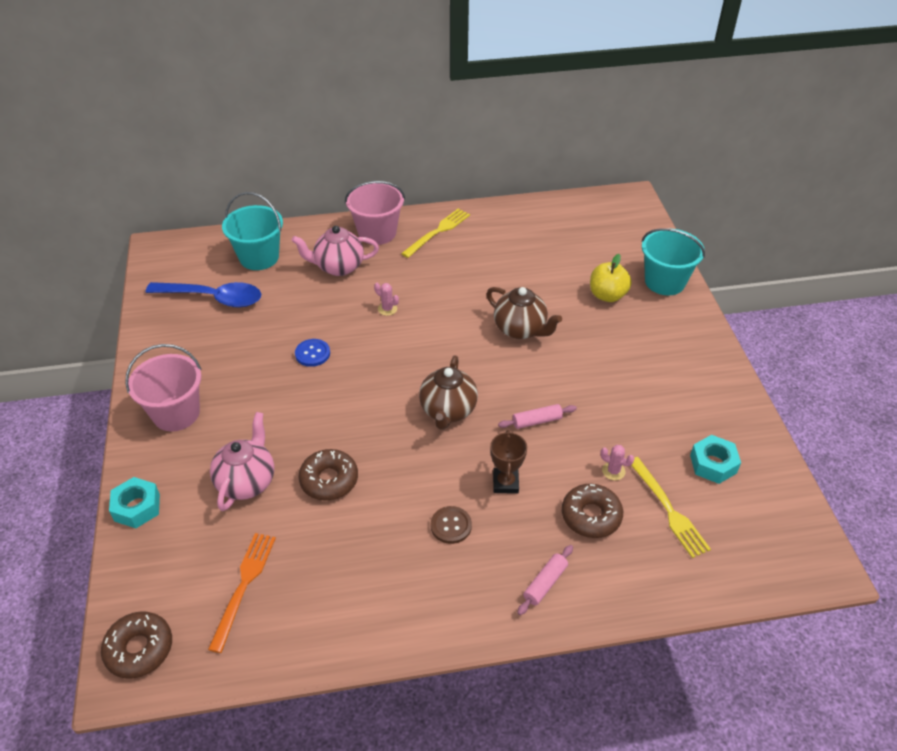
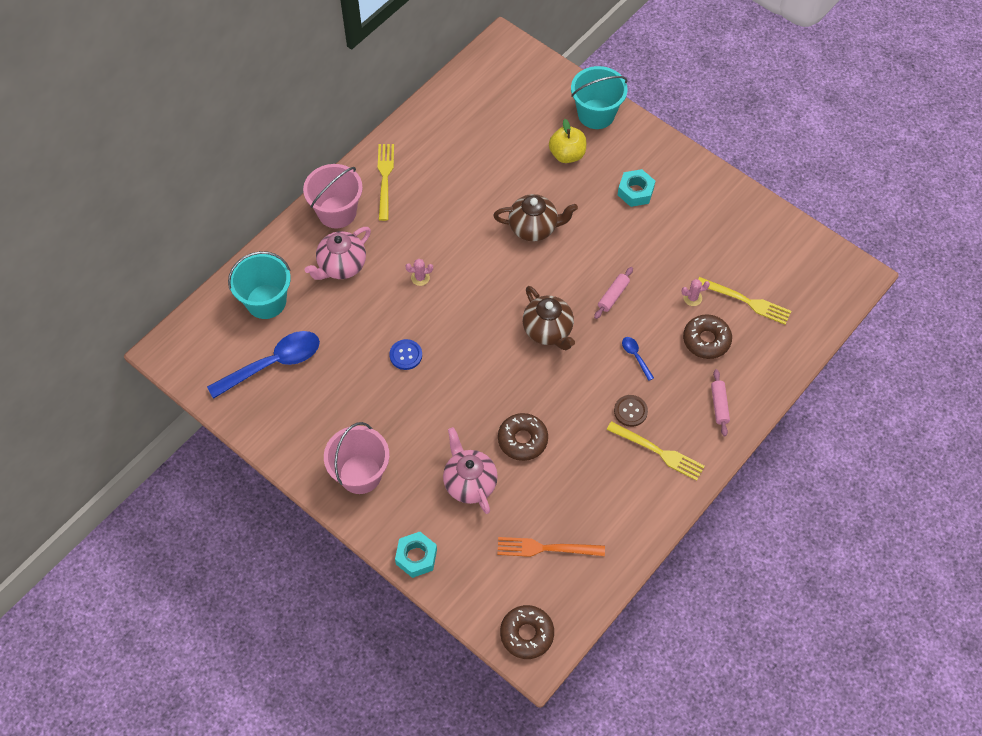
camera: 40 degrees left, 15 degrees up
(244, 586) = (546, 548): orange fork -> orange fork turned 60 degrees counterclockwise
(439, 581) = (658, 452): none -> yellow fork
(505, 483) = (635, 356): brown trophy -> blue spoon
(713, 464) = (746, 248): turquoise nut -> turquoise nut (635, 192)

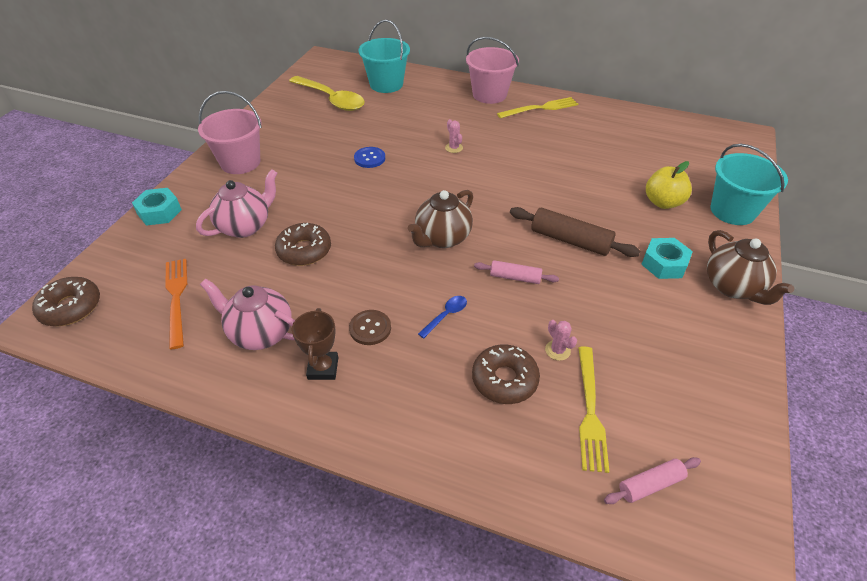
camera: 70 degrees right, 15 degrees down
(273, 364) = (331, 99): blue spoon -> yellow spoon
(341, 266) = (439, 108): pink teapot -> pink teapot (260, 333)
(534, 228) = (557, 201): brown teapot -> brown teapot (733, 287)
(586, 240) = (570, 240): none -> brown rolling pin
(658, 452) = (323, 368): yellow fork -> brown trophy
(719, 405) = (413, 418): pink rolling pin -> pink rolling pin (650, 484)

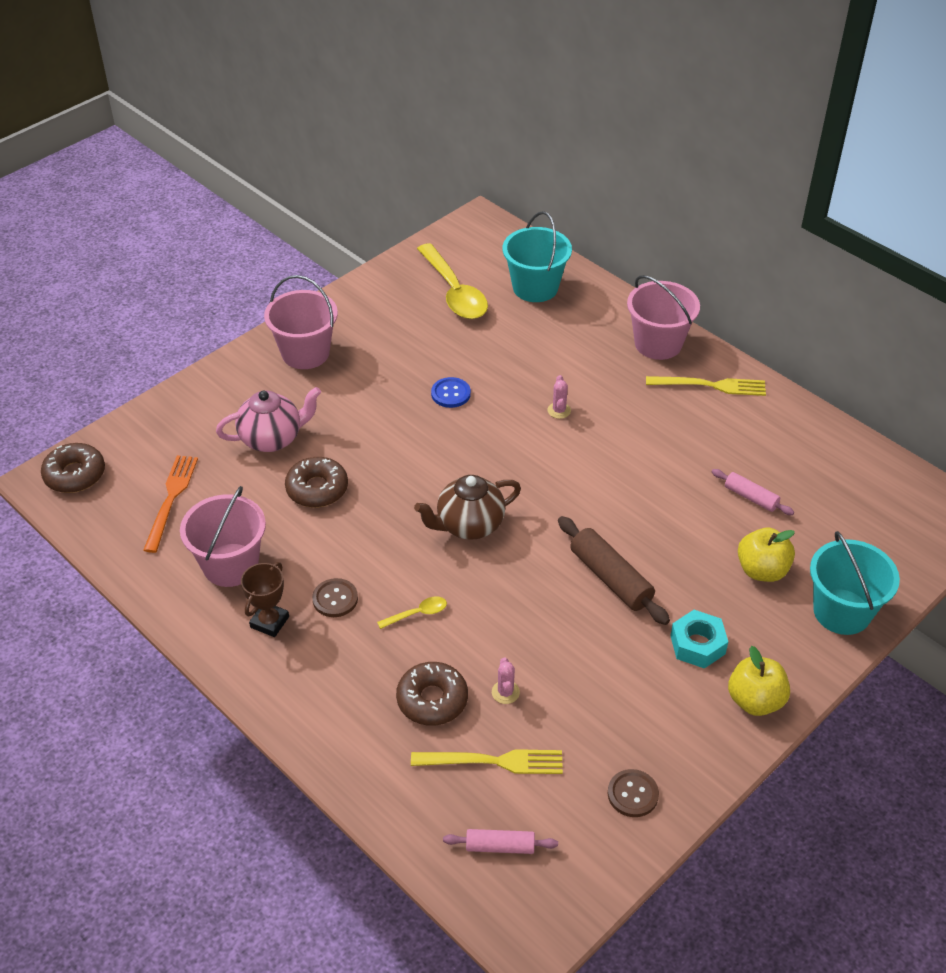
camera: 25 degrees right, 0 degrees up
(159, 212) = (195, 391): turquoise nut -> none
(260, 333) = (230, 565): pink teapot -> pink bucket
(446, 315) = (417, 613): blue spoon -> yellow spoon
(515, 277) = (517, 599): pink rolling pin -> pink rolling pin (751, 497)
(590, 411) = (493, 761): yellow fork -> yellow fork turned 120 degrees counterclockwise
(712, 391) = (632, 794): none -> brown button
(733, 287) = (755, 700): brown teapot -> yellow apple

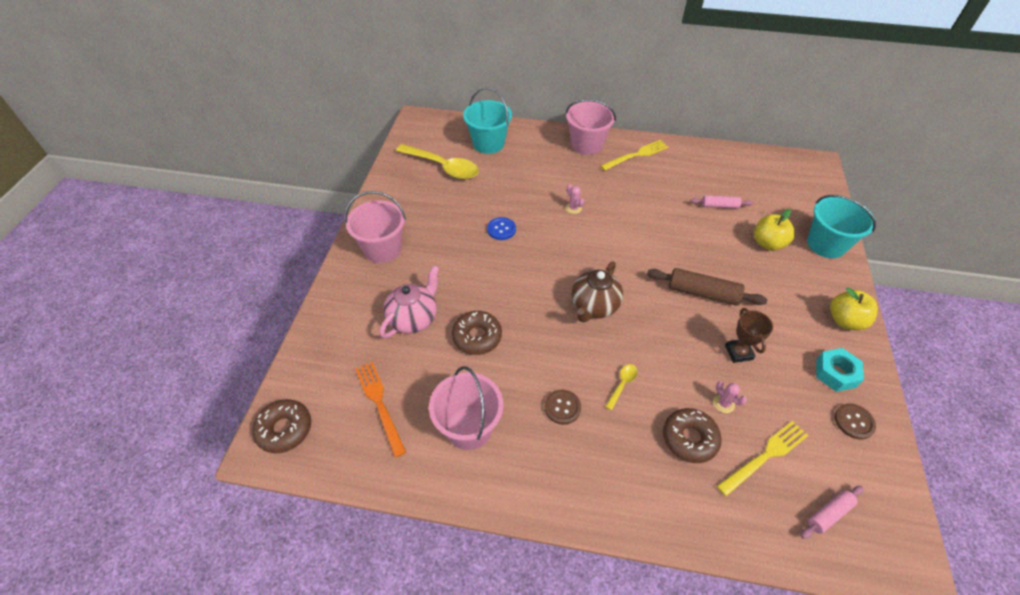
camera: 35 degrees left, 5 degrees up
(269, 622) = (536, 453): brown trophy -> brown trophy (738, 352)
(697, 645) = (785, 305): turquoise nut -> turquoise nut (835, 373)

